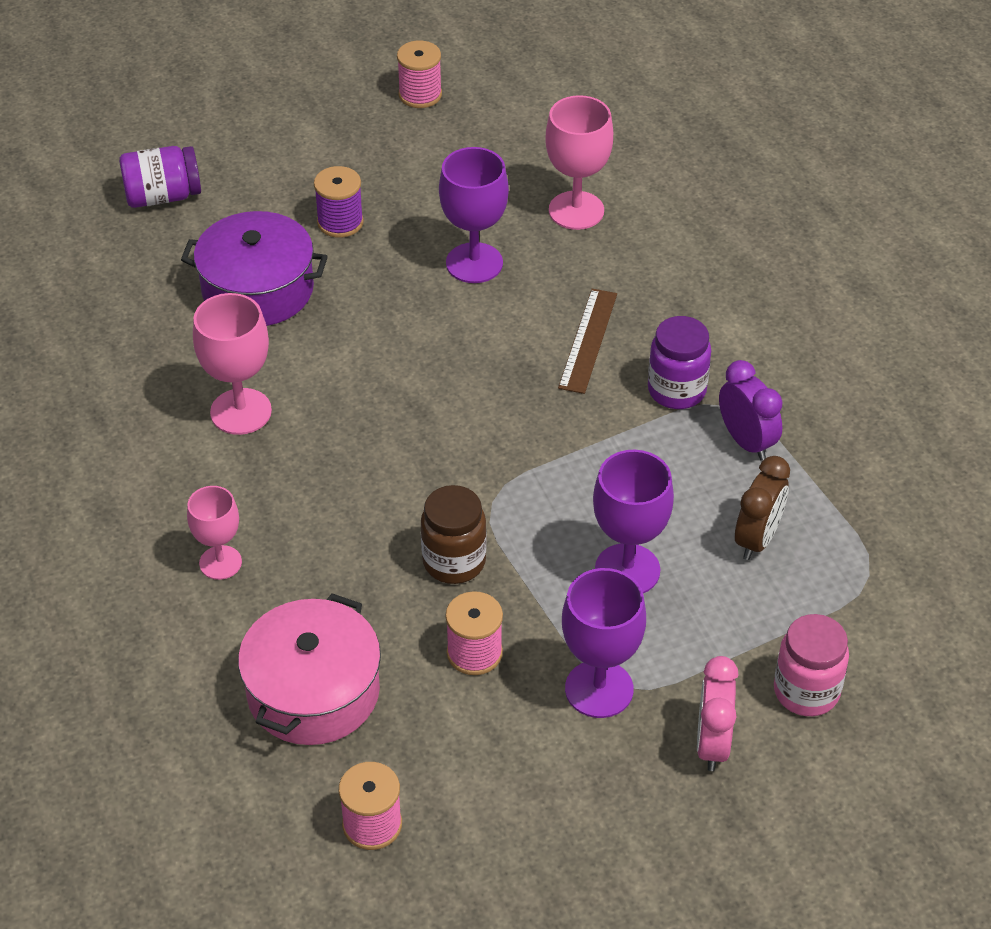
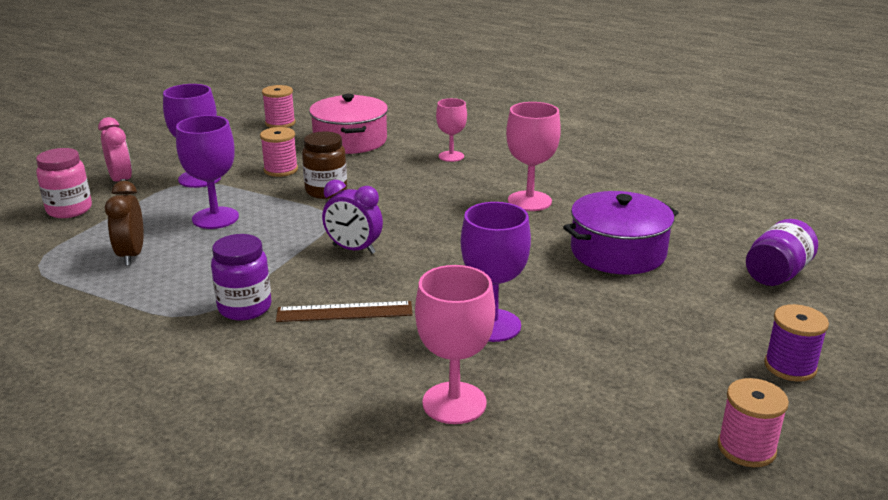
camera: 145 degrees right, 20 degrees down
(340, 222) = (632, 310): purple spool -> purple spool (790, 366)
(588, 340) = (344, 312): brown ruler -> brown ruler turned 75 degrees counterclockwise
(746, 441) = (167, 299): purple clock -> purple clock (353, 249)

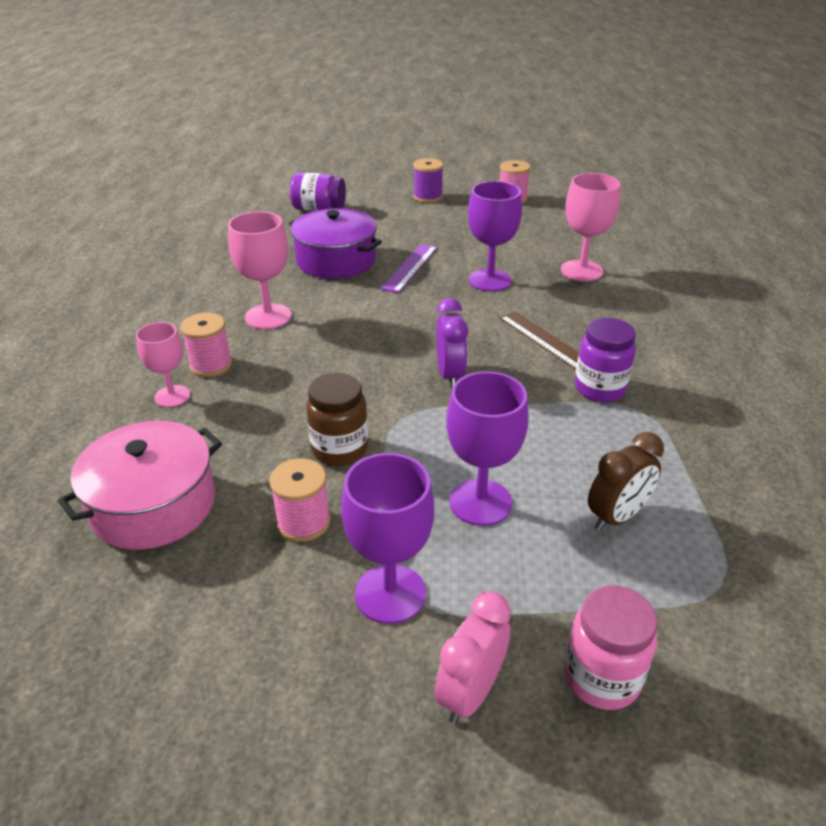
camera: 120 degrees left, 10 degrees up
(280, 123) = (99, 636): pink spool -> pink spool (211, 365)
(567, 287) = (410, 267): none -> purple ruler

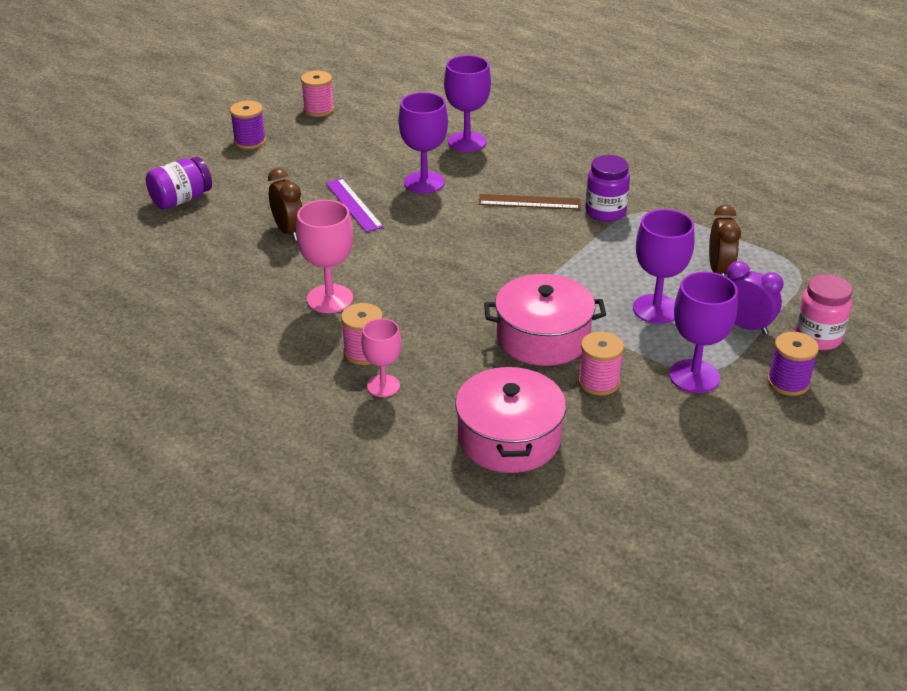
camera: 50 degrees left, 0 degrees up
(336, 261) = (289, 231): purple pot -> brown clock
(339, 449) = (543, 337): brown jar -> pink pot
(450, 375) = (518, 257): purple clock -> purple clock (745, 326)
(470, 692) = (788, 382): pink clock -> purple spool
(581, 271) = (467, 142): pink goblet -> purple goblet

